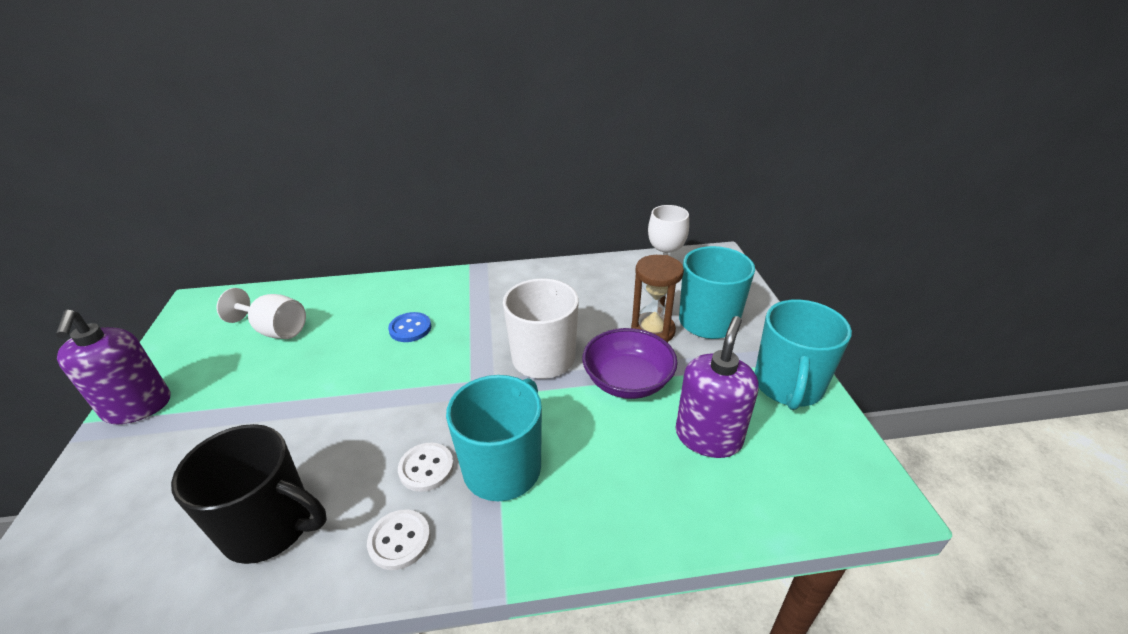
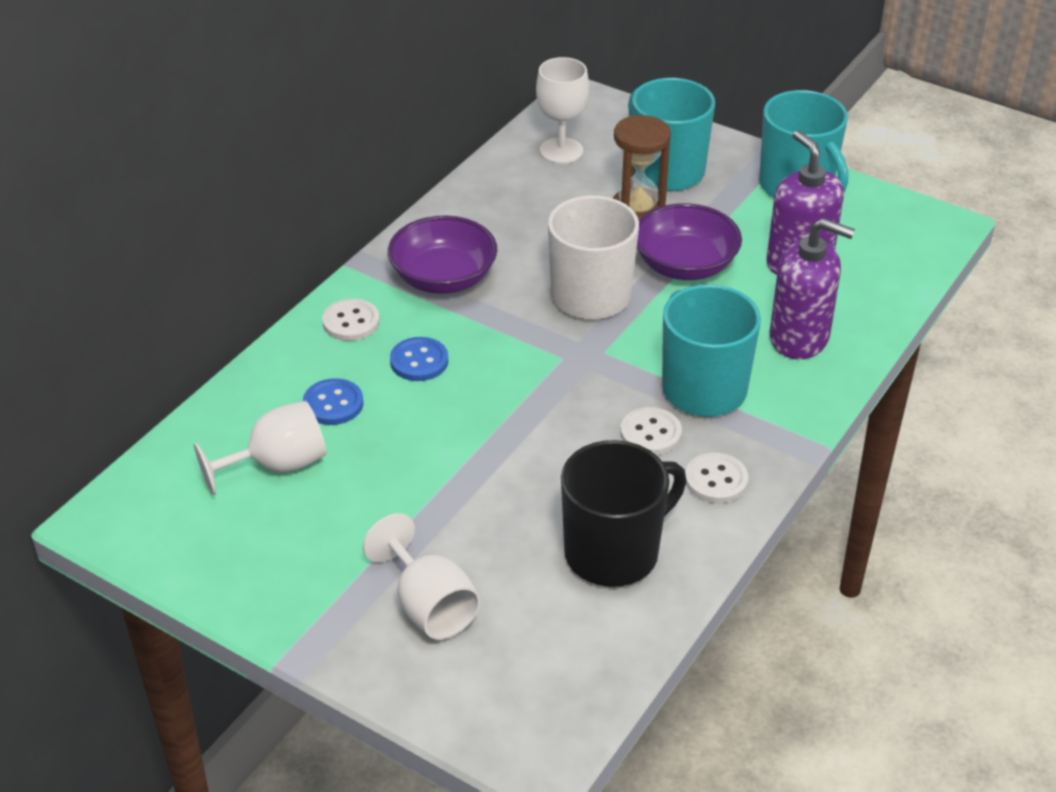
camera: 50 degrees left, 5 degrees up
(137, 407) = (300, 612): purple soap dispenser -> purple soap dispenser (799, 338)
(164, 459) = (429, 606): none -> white goblet
(344, 320) = (333, 404): none -> blue button
(422, 290) = (351, 322): none -> white button
(495, 298) = (443, 278): none -> purple bowl

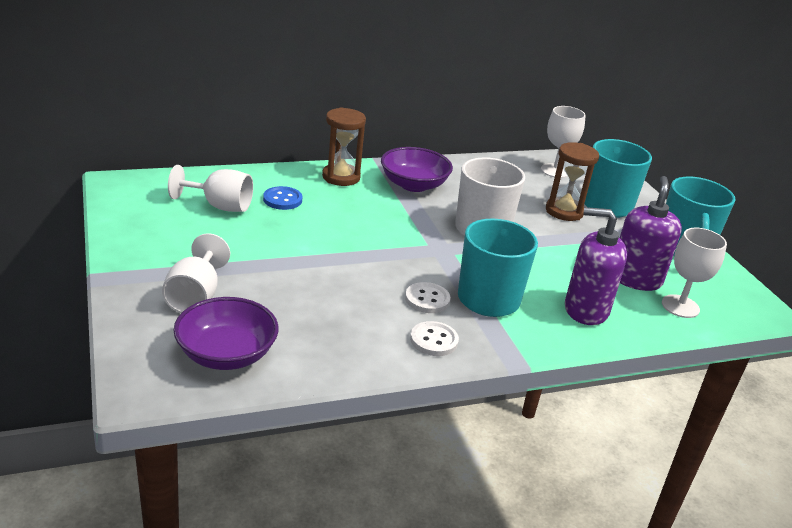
camera: 35 degrees right, 10 degrees down
(351, 322) = (341, 177): white button -> brown hourglass
(419, 361) = (350, 207): blue button -> none
(614, 552) = (324, 335): black mug -> none
(685, 265) = (559, 245): purple bowl -> purple bowl (226, 354)
(799, 338) = (585, 310): purple soap dispenser -> purple soap dispenser turned 135 degrees clockwise
(870, 271) = (680, 306): none -> white goblet

